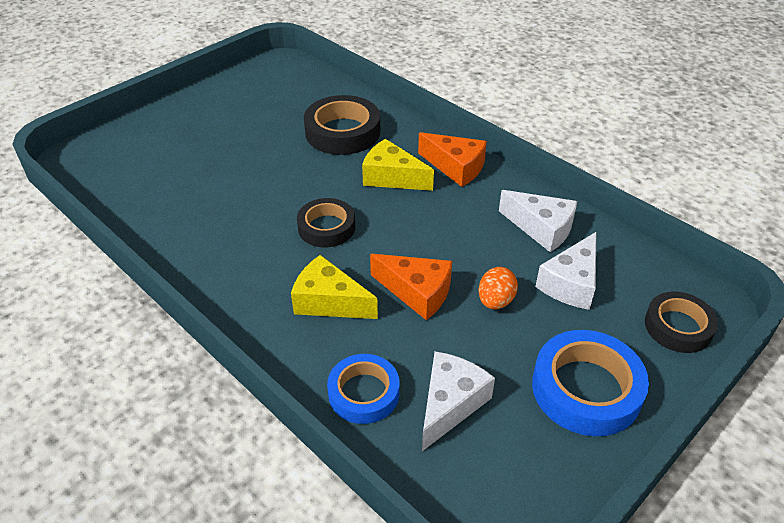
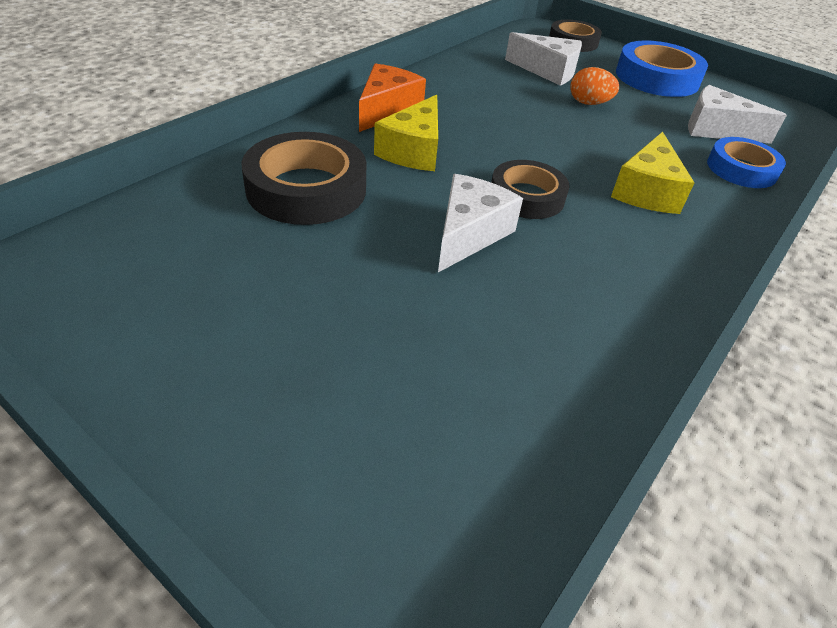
camera: 100 degrees left, 0 degrees up
(417, 292) = (601, 140): orange cheese -> none
(541, 228) = (480, 75): white cheese -> white cheese (469, 234)

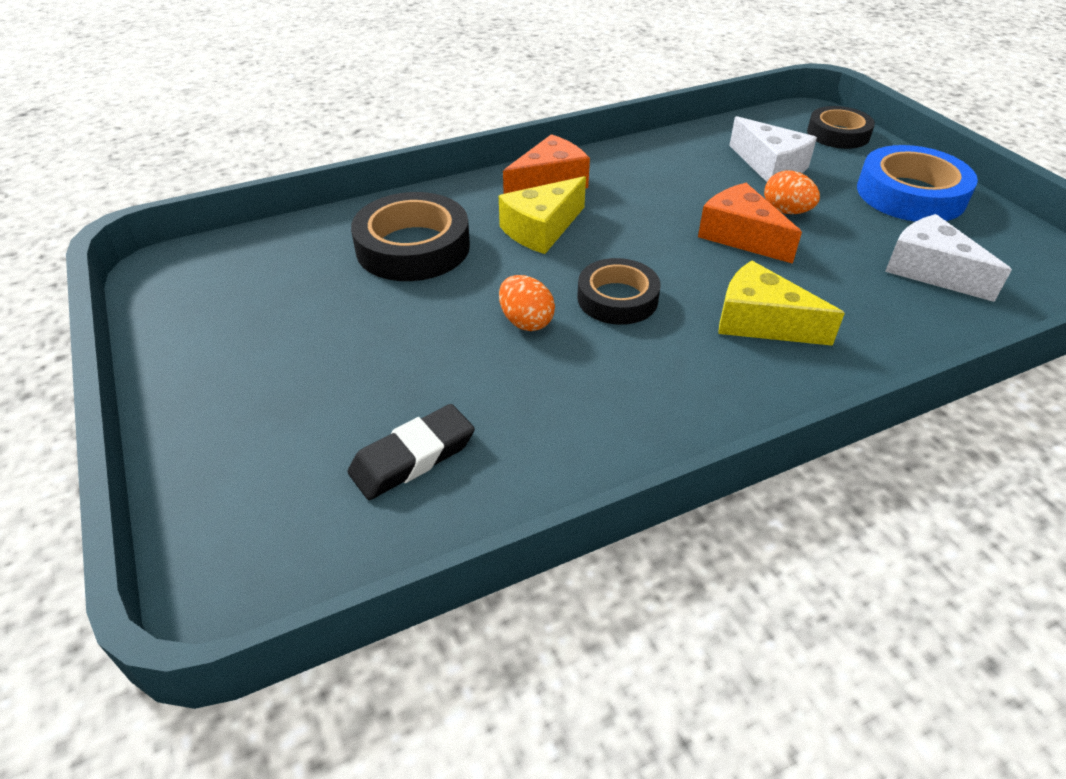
camera: 30 degrees right, 0 degrees up
(469, 234) = (526, 321): white cheese -> orange egg
(475, 390) = (412, 457): none -> black eraser
(574, 127) = (740, 236): none -> orange cheese
(646, 191) = (761, 322): yellow cheese -> yellow cheese turned 75 degrees clockwise
(741, 169) = (914, 323): blue tape -> none

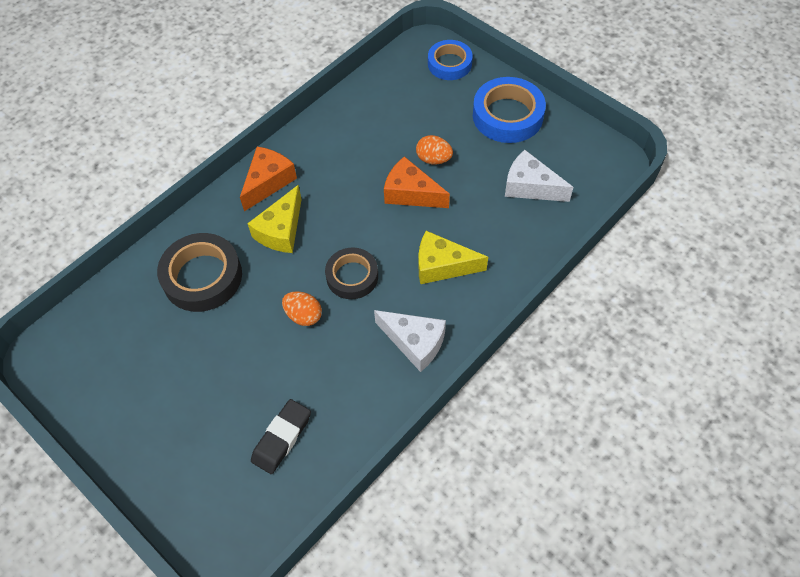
camera: 20 degrees left, 15 degrees up
(770, 166) = (412, 115): white cheese -> white cheese (415, 343)
(838, 134) = (449, 64): black tape -> blue tape

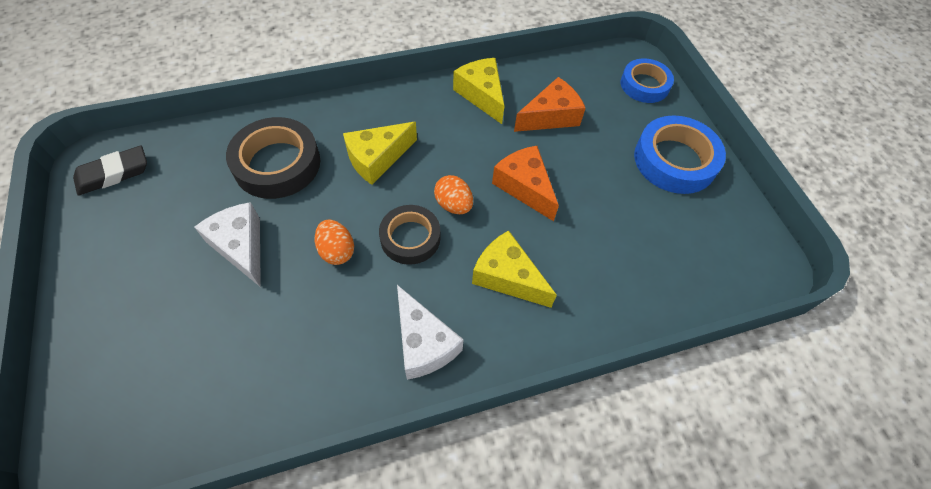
camera: 25 degrees right, 0 degrees up
(268, 182) = (398, 110): orange cheese -> orange cheese (550, 116)
(282, 438) = (222, 365): black eraser -> black eraser (113, 174)
(327, 136) = (482, 95): none -> yellow cheese
(433, 159) = (569, 165): orange egg -> orange egg (453, 205)
(530, 186) = (655, 244): white cheese -> white cheese (241, 247)

